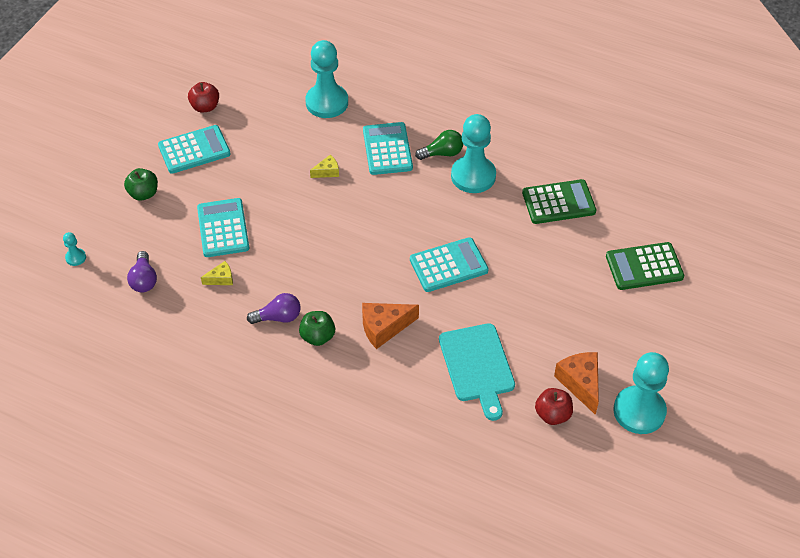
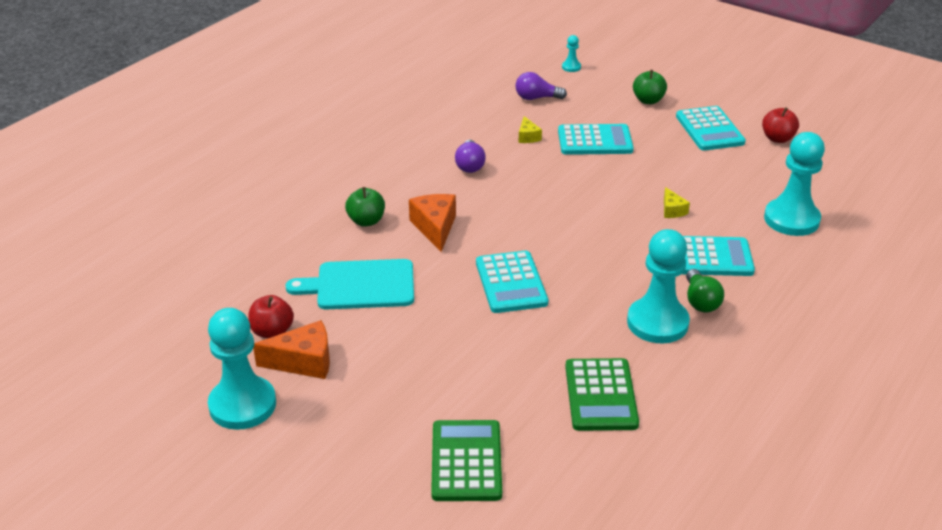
camera: 100 degrees right, 15 degrees down
(318, 337) = (438, 186): green apple -> green apple (366, 221)

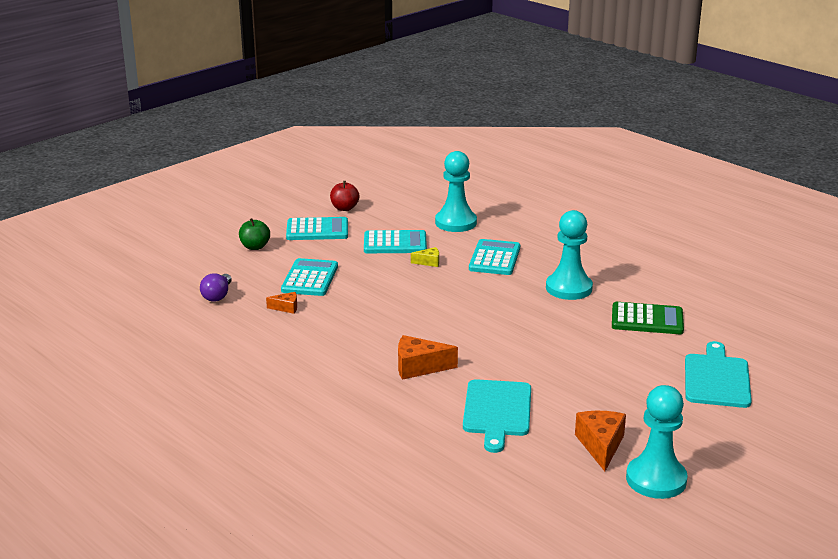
camera: 80 degrees left, 10 degrees down
(272, 332) = (557, 461): red apple -> none
(366, 221) = (396, 402): green apple -> none
(466, 461) = (716, 378): green calculator -> turquoise cutting board
(470, 165) = (322, 341): purple light bulb -> none
(511, 283) = (509, 339): turquoise calculator -> turquoise calculator (395, 243)
(528, 137) = (286, 308): yellow cheese -> orange cheese
(571, 67) = (169, 272): turquoise pawn -> none
(700, 301) = (546, 269): green light bulb -> none

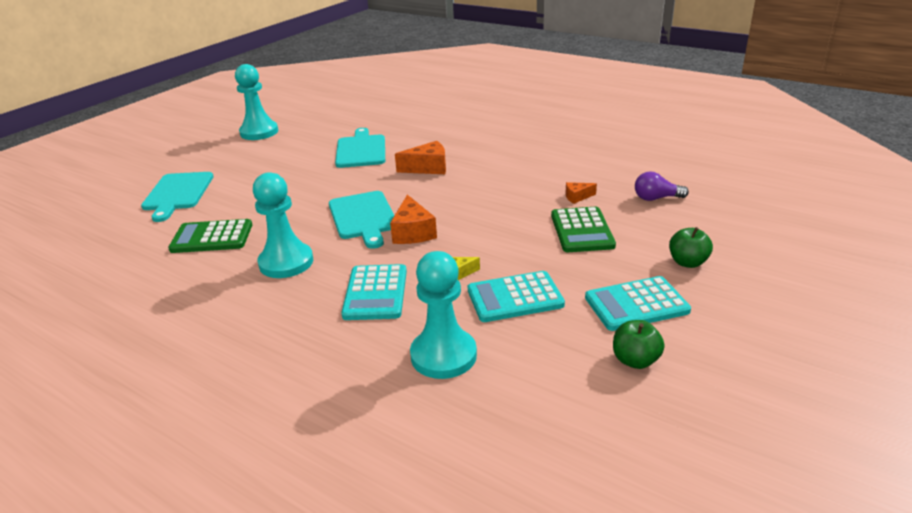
camera: 170 degrees right, 5 degrees up
(217, 296) = (656, 198): purple light bulb -> purple light bulb turned 90 degrees counterclockwise
(310, 278) = (582, 230): turquoise calculator -> green calculator
(344, 208) = (635, 360): red apple -> green apple
(500, 318) = (363, 217): none -> turquoise cutting board
(601, 446) = (289, 142): orange cheese -> orange cheese (413, 232)

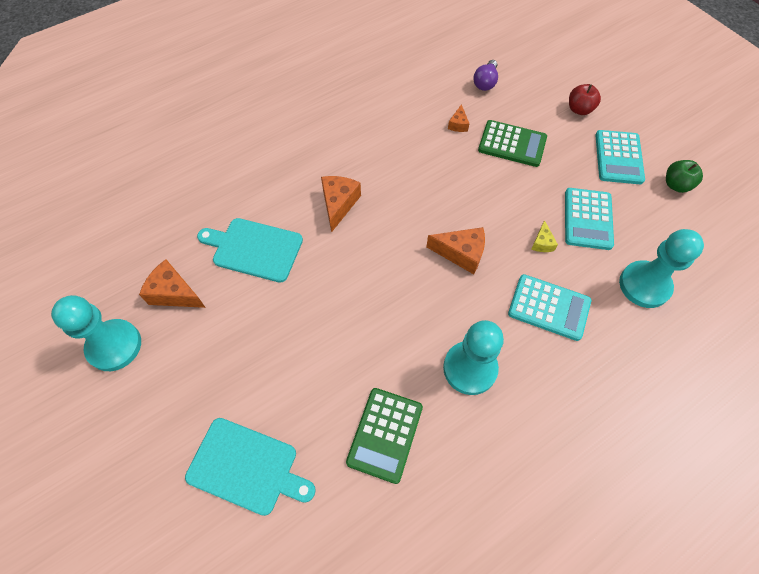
camera: 70 degrees left, 30 degrees up
(308, 137) = (174, 293): none -> orange cheese
(363, 217) = (413, 284): turquoise cutting board -> none
(687, 262) = (579, 109): green apple -> red apple

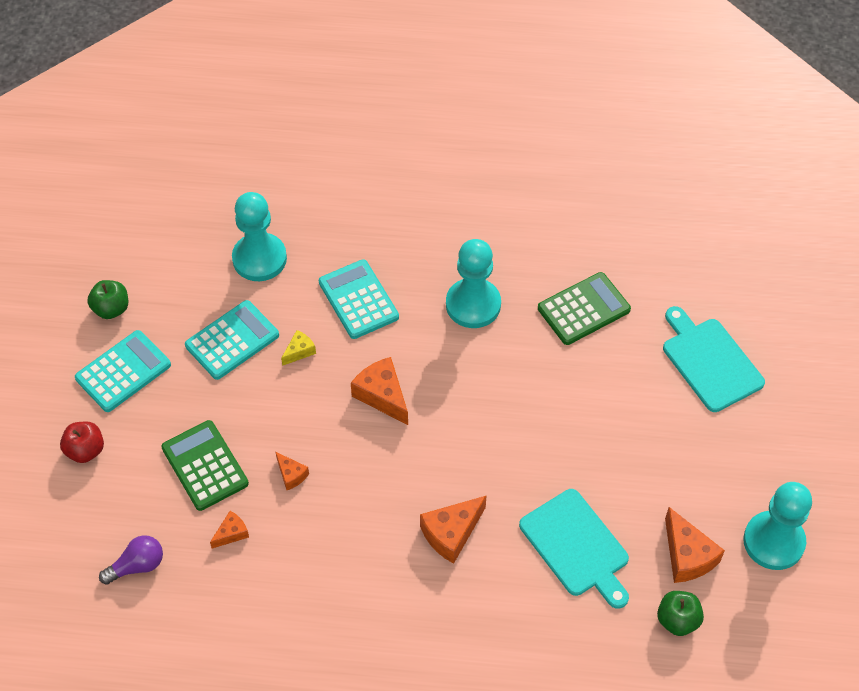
camera: 140 degrees left, 5 degrees down
(158, 249) = (677, 620): none -> green apple
(461, 171) = (291, 475): none -> orange cheese

